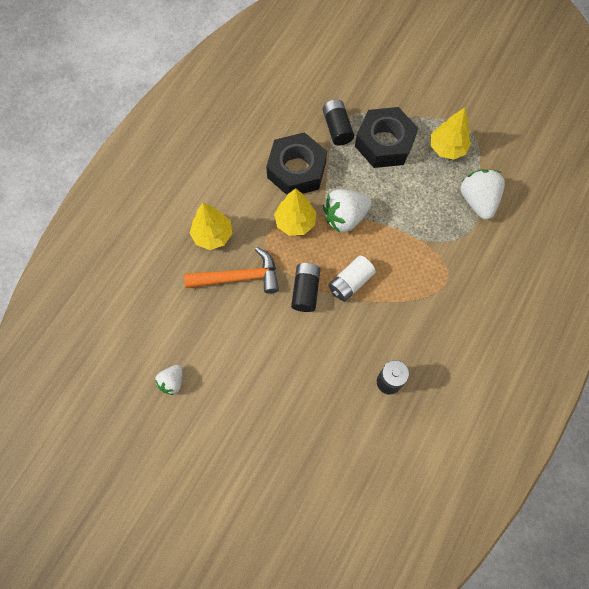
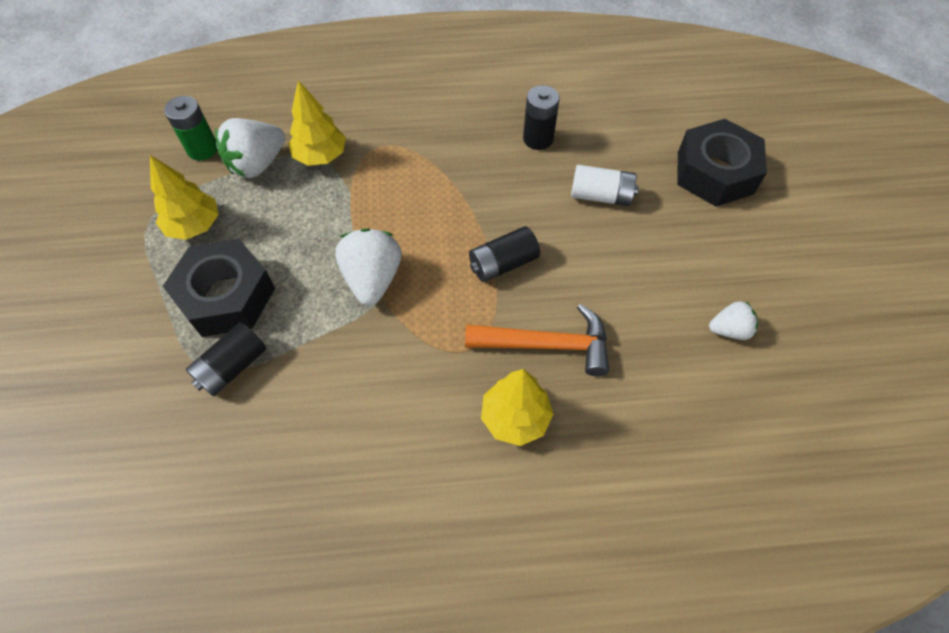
camera: 125 degrees left, 10 degrees down
(239, 277) = (546, 345): orange hammer -> orange hammer turned 135 degrees clockwise
(295, 222) = (420, 329): yellow tree -> yellow tree (320, 156)
(296, 170) = (338, 376): black nut -> black nut (715, 172)
(345, 217) = (372, 279): white strawberry -> white strawberry turned 120 degrees counterclockwise
(350, 282) = (456, 226): white battery -> white battery (601, 195)
(511, 177) = (202, 149): none -> green battery

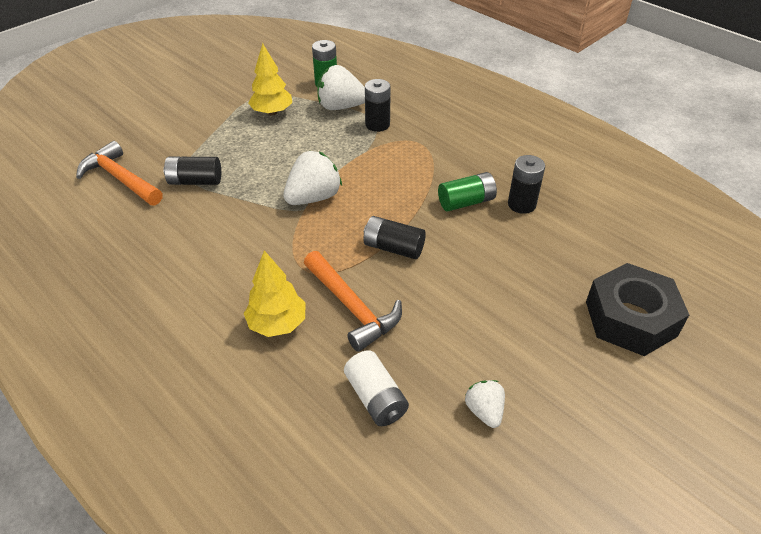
camera: 50 degrees right, 15 degrees down
(143, 440) = (121, 178): none -> orange hammer
(226, 296) = (239, 151): black nut -> none
(320, 156) = (377, 125): yellow tree -> black battery
(497, 172) = (466, 202): none -> green battery
(601, 195) = (516, 264): white battery -> white battery (376, 398)
(729, 330) = (484, 411): white strawberry -> white strawberry turned 150 degrees counterclockwise

